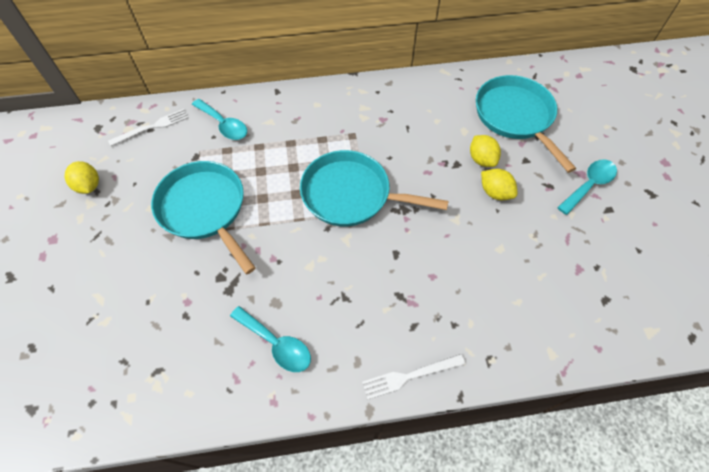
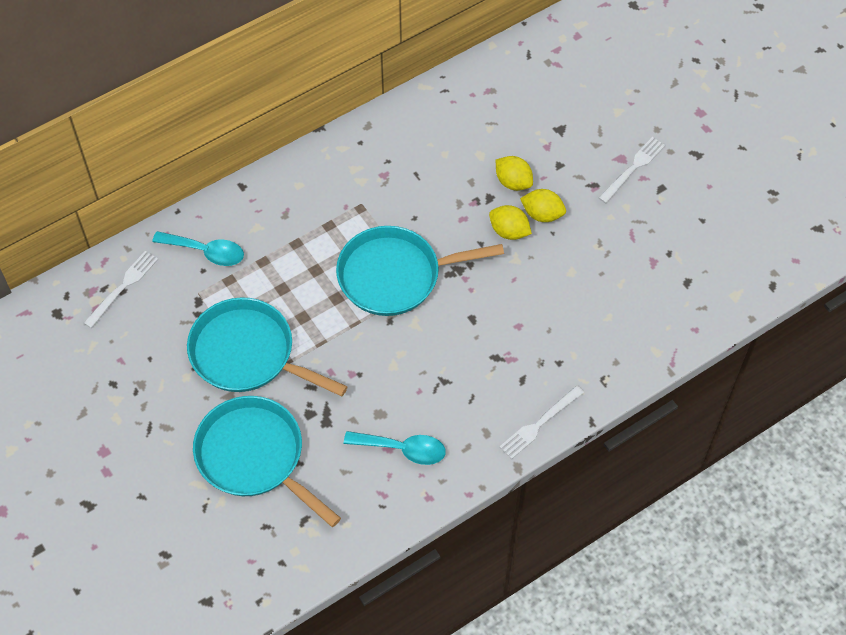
camera: 25 degrees left, 0 degrees up
(89, 186) = (100, 381): yellow lemon -> yellow lemon (509, 231)
(515, 117) = (528, 116): turquoise pan -> turquoise pan (255, 456)
(589, 185) = (633, 168): turquoise spoon -> white fork

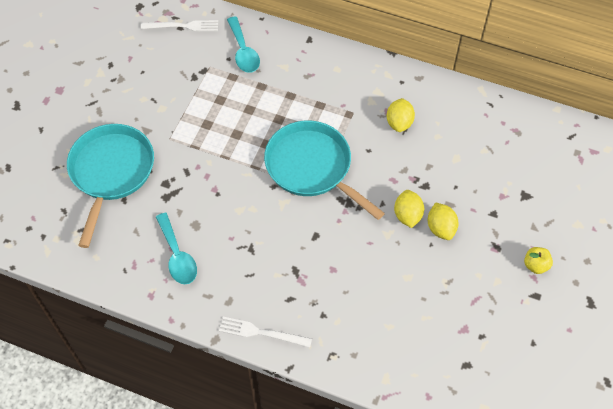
camera: 55 degrees right, 0 degrees up
(248, 354) = (185, 121): turquoise pan -> none
(513, 182) = (452, 193): yellow lemon -> yellow lemon (399, 123)
(633, 168) = (535, 265): white fork -> yellow apple

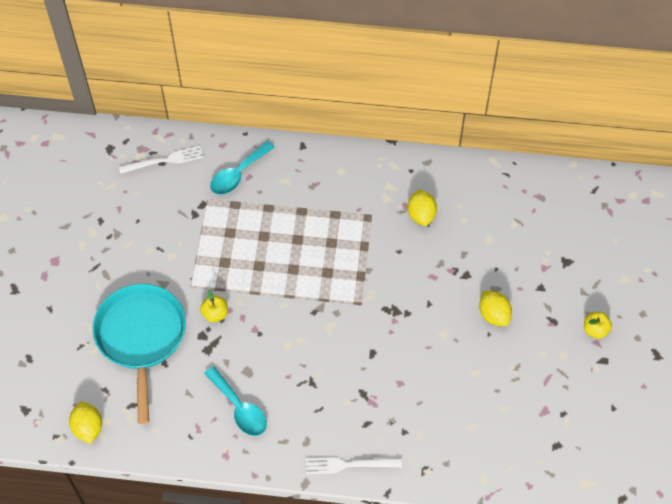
camera: 15 degrees left, 0 degrees up
(183, 167) = (215, 314): none -> yellow apple
(243, 52) = (238, 174): turquoise spoon -> turquoise spoon turned 75 degrees clockwise
(312, 167) = (347, 282): turquoise pan -> none
(407, 215) = (457, 310): yellow lemon -> yellow lemon (88, 428)

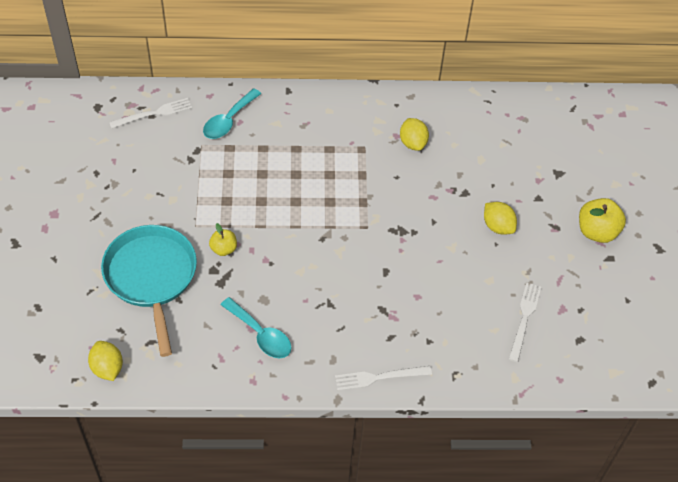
camera: 10 degrees left, 5 degrees down
(504, 418) = (524, 319): none -> white fork
(595, 330) = (597, 231): yellow apple -> yellow apple, size x1.69

